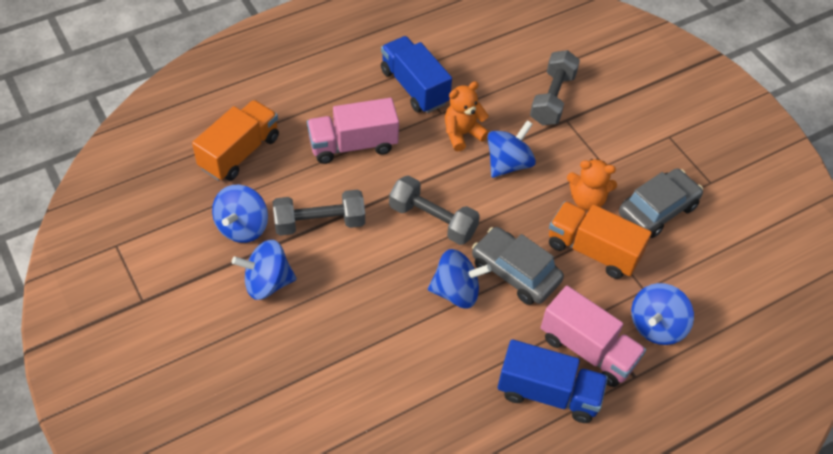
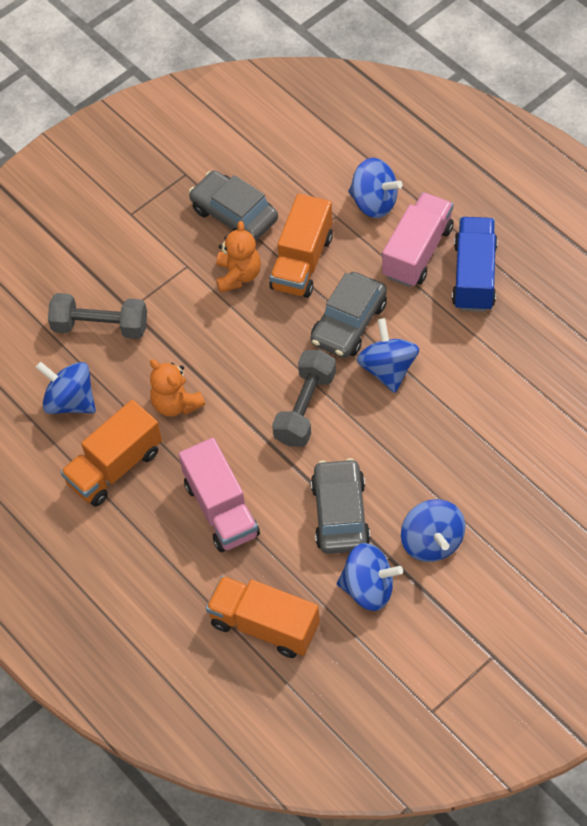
camera: 95 degrees left, 5 degrees up
(319, 223) = (340, 513): grey dumbbell -> grey car
(414, 87) = (115, 467): blue truck -> orange truck
(508, 164) = (208, 352): blue spinning top -> blue spinning top (70, 401)

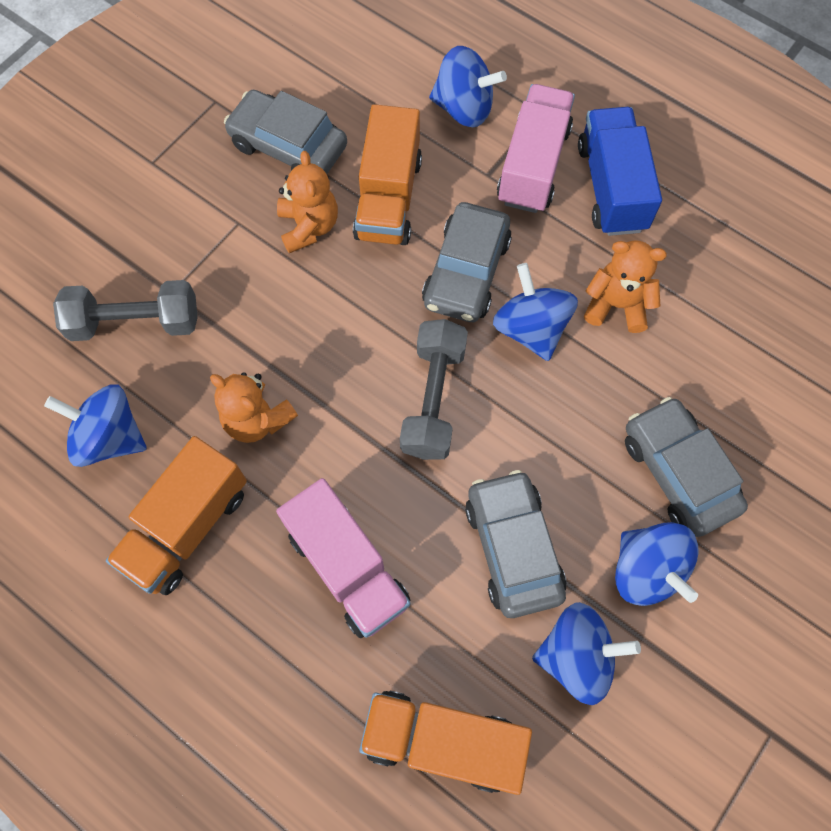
camera: 15 degrees left, 10 degrees up
(456, 361) = (616, 305): none -> orange teddy bear
(472, 481) = (678, 472): none -> grey car

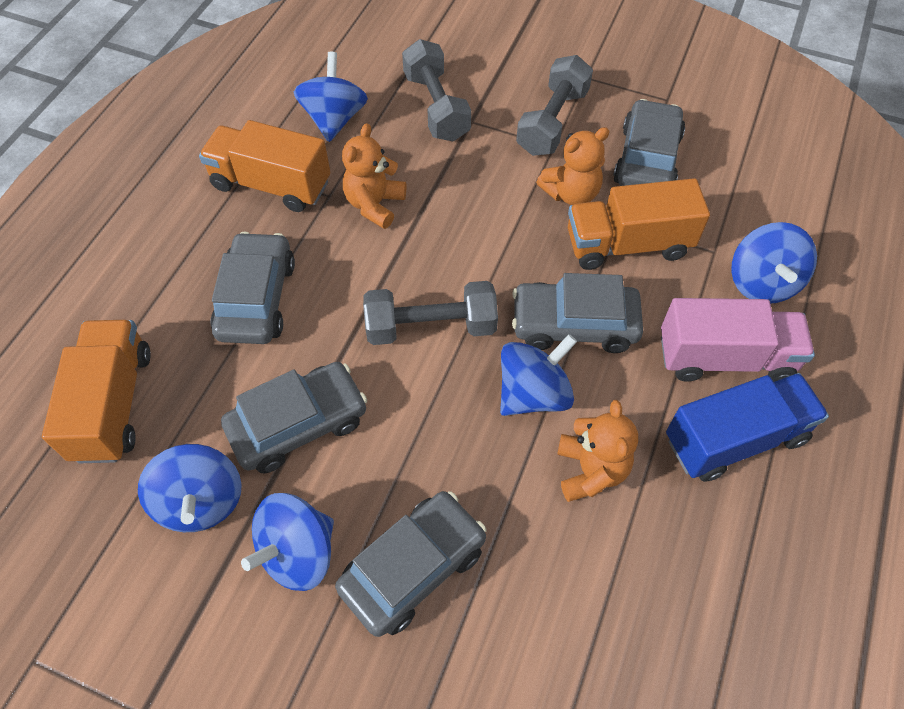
camera: 75 degrees right, 10 degrees down
(204, 214) = (552, 122): none -> grey dumbbell
(347, 567) = (256, 299): pink truck -> grey car

